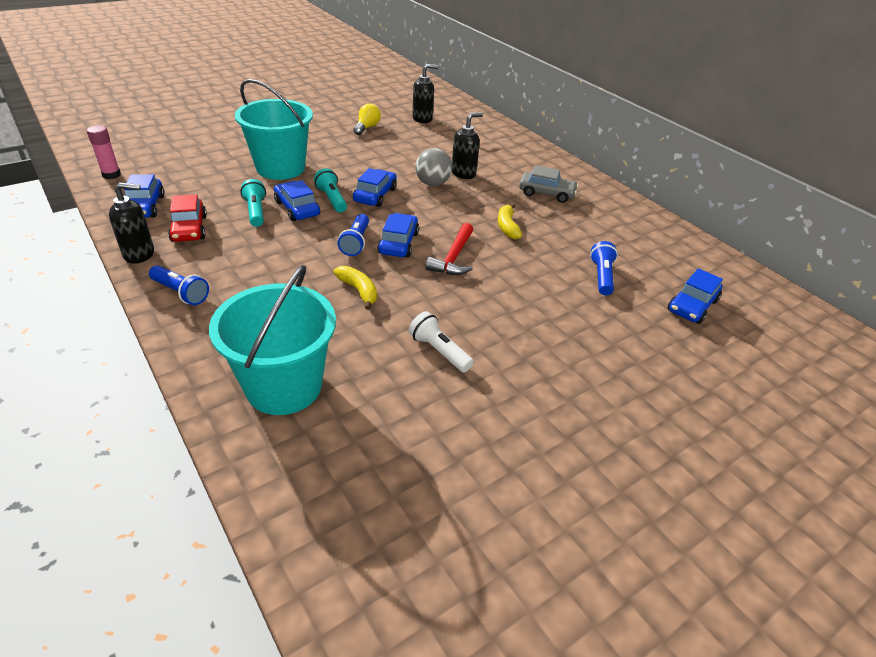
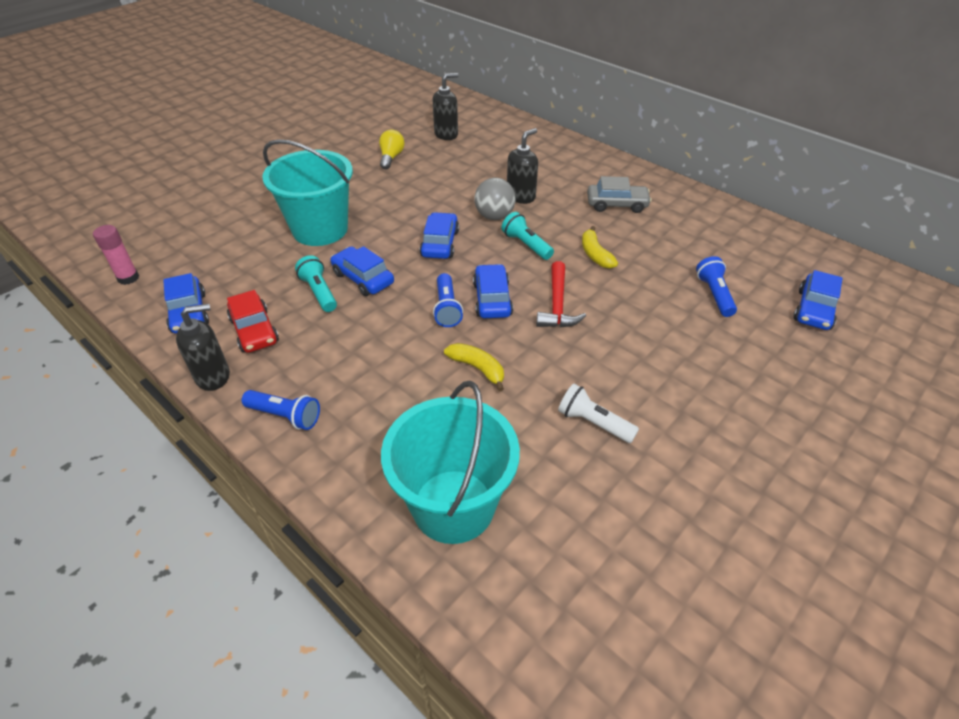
camera: 10 degrees left, 5 degrees up
(332, 199) = (396, 258): turquoise flashlight -> turquoise flashlight (526, 245)

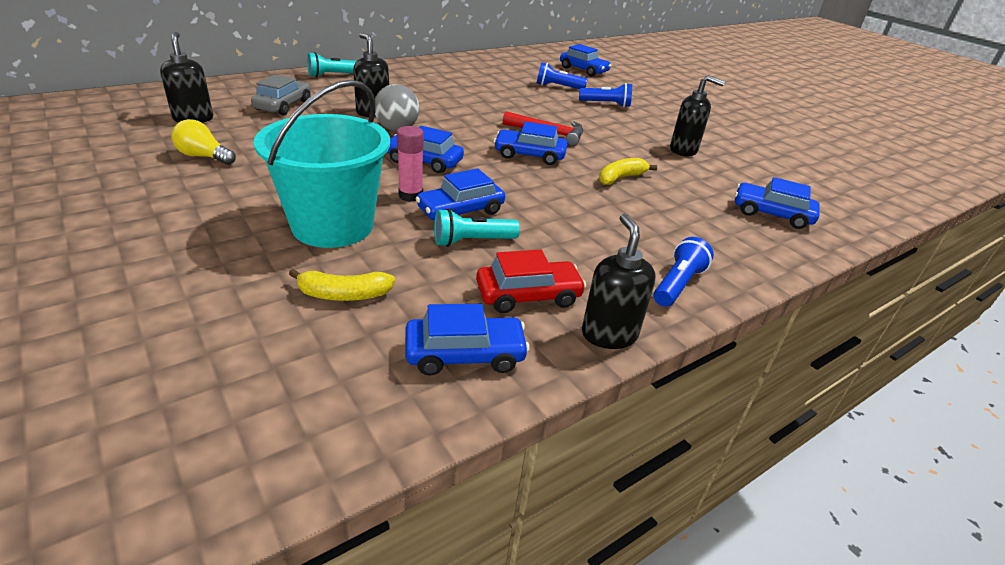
camera: 80 degrees left, 10 degrees down
(128, 278) = (321, 434): pink glue stick -> pink glue stick (410, 195)
(447, 308) = (534, 176): blue flashlight -> blue flashlight (606, 104)
(453, 506) = (771, 214): turquoise bucket -> blue car
(526, 245) = (456, 126): turquoise flashlight -> turquoise flashlight (333, 75)
(593, 423) = (683, 150): white flashlight -> black soap dispenser
(595, 254) = (488, 107): yellow banana -> yellow banana (343, 295)
(617, 204) = (422, 84): grey car -> grey car (283, 105)

